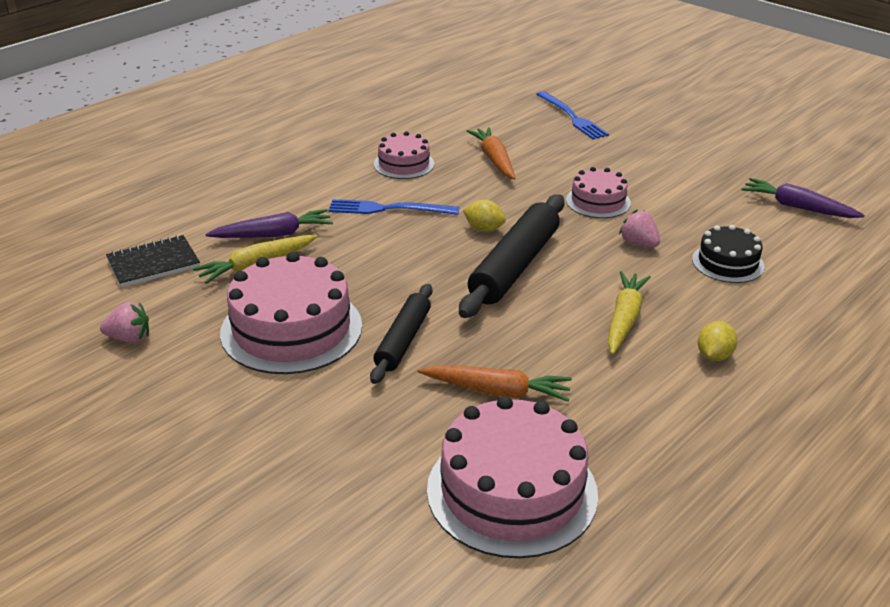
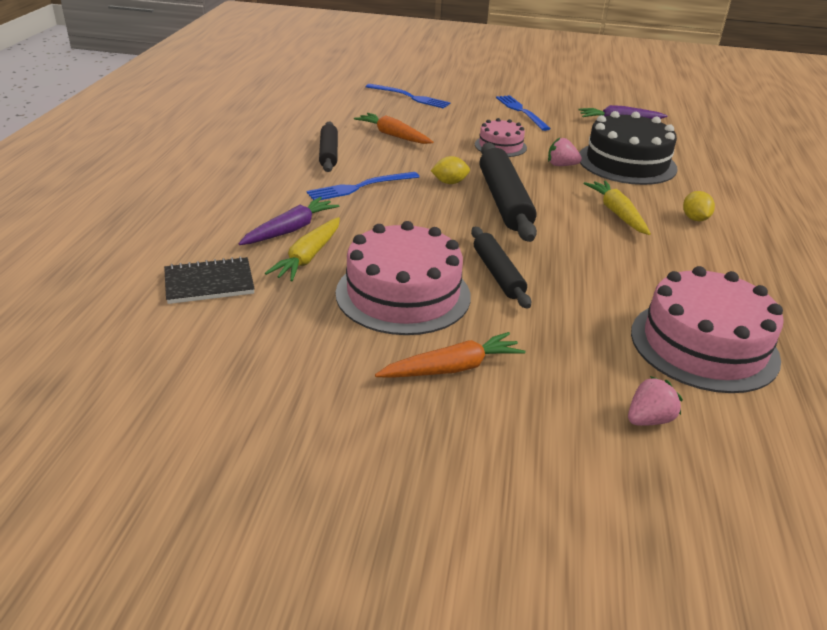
camera: 35 degrees left, 0 degrees up
(129, 338) = (270, 350): pink strawberry -> pink strawberry (648, 419)
(153, 263) = (209, 283): black notebook -> black notebook turned 45 degrees clockwise
(404, 164) = (329, 153): pink cake -> black rolling pin
(497, 391) = (606, 285): orange carrot -> orange carrot (452, 368)
(683, 164) = (521, 111): none -> blue fork
(727, 263) = (627, 163): black cake -> black cake, size x1.81

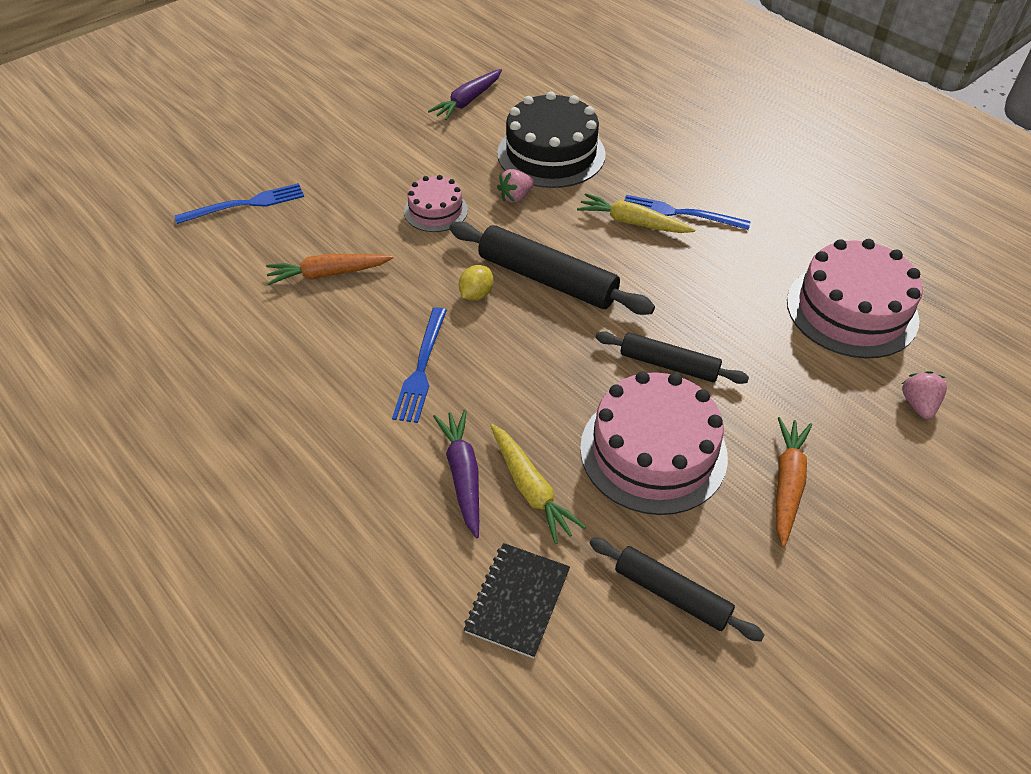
camera: 50 degrees left, 15 degrees up
(329, 153) = (317, 351): black rolling pin -> black rolling pin (671, 594)
(521, 111) = (376, 147): blue fork -> blue fork (680, 213)
(694, 219) = (679, 184): yellow lemon -> none

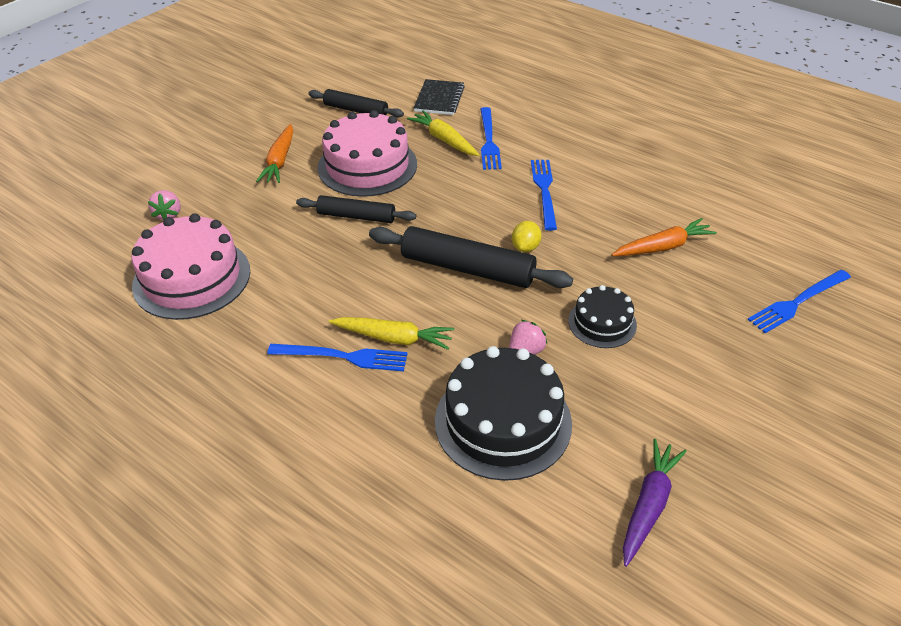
camera: 170 degrees right, 5 degrees down
(436, 211) = (602, 323): pink cake -> black cake
(463, 475) = (488, 141): purple carrot -> blue fork

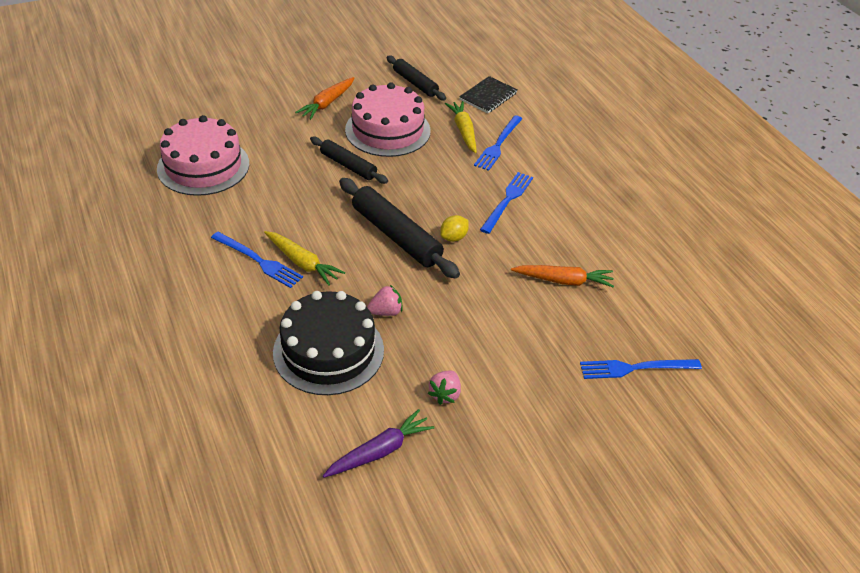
camera: 25 degrees right, 0 degrees up
(168, 214) = (222, 115): pink strawberry -> pink strawberry (445, 394)
(602, 323) = (461, 316): black cake -> none

